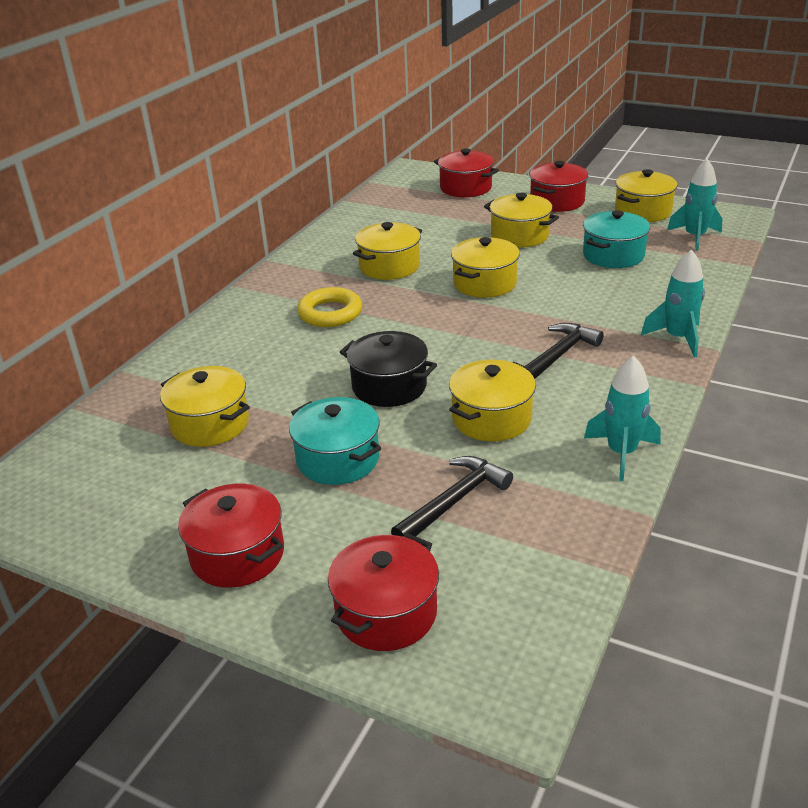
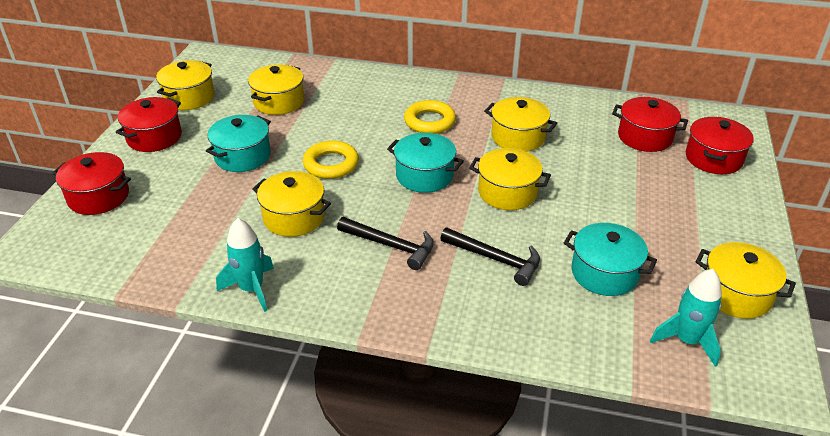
camera: 75 degrees right, 5 degrees up
(389, 386) = (331, 164): black pot -> yellow ring
(438, 326) = (424, 176): none -> turquoise pot
(454, 501) = (197, 210): black hammer -> black hammer (495, 259)
(520, 236) = (618, 205): yellow pot -> yellow pot (189, 97)
(557, 201) = (720, 224): red pot -> red pot (645, 137)
(677, 338) = (440, 323): turquoise rocket -> none

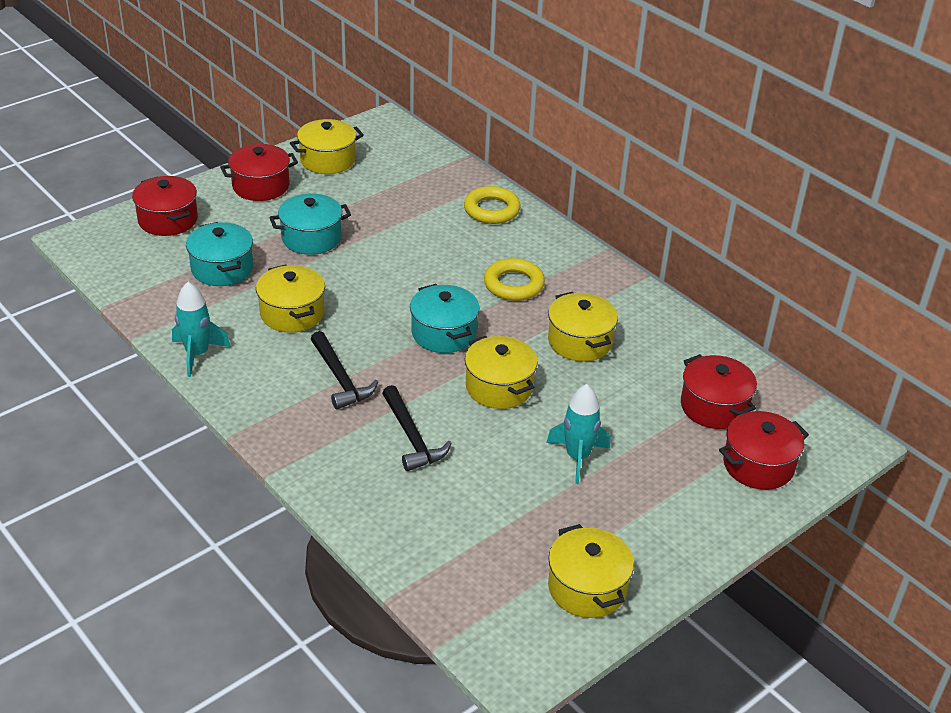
camera: 35 degrees right, 0 degrees up
(279, 102) = (399, 200): yellow pot -> none
(331, 164) = (375, 282): yellow ring -> yellow ring (491, 210)
(604, 273) = (491, 502): turquoise pot -> turquoise pot (222, 268)
(687, 341) = (485, 593): turquoise rocket -> turquoise rocket (577, 457)

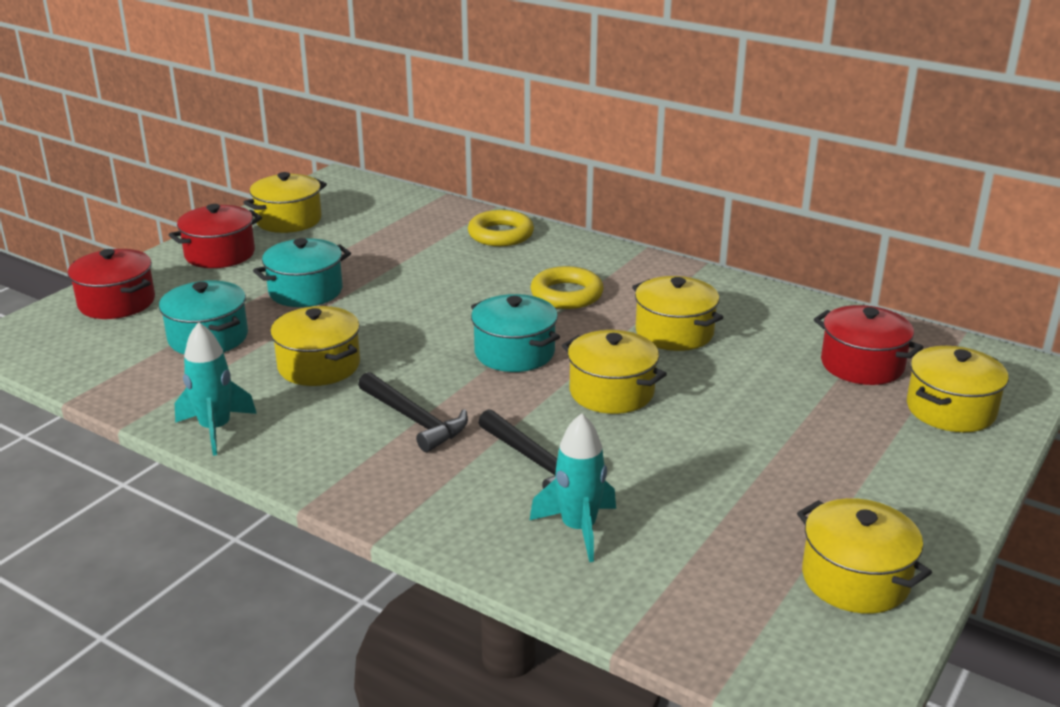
camera: 15 degrees left, 10 degrees down
(577, 457) = (748, 443): turquoise rocket -> turquoise rocket (578, 529)
(758, 465) = (950, 409): red pot -> yellow pot

